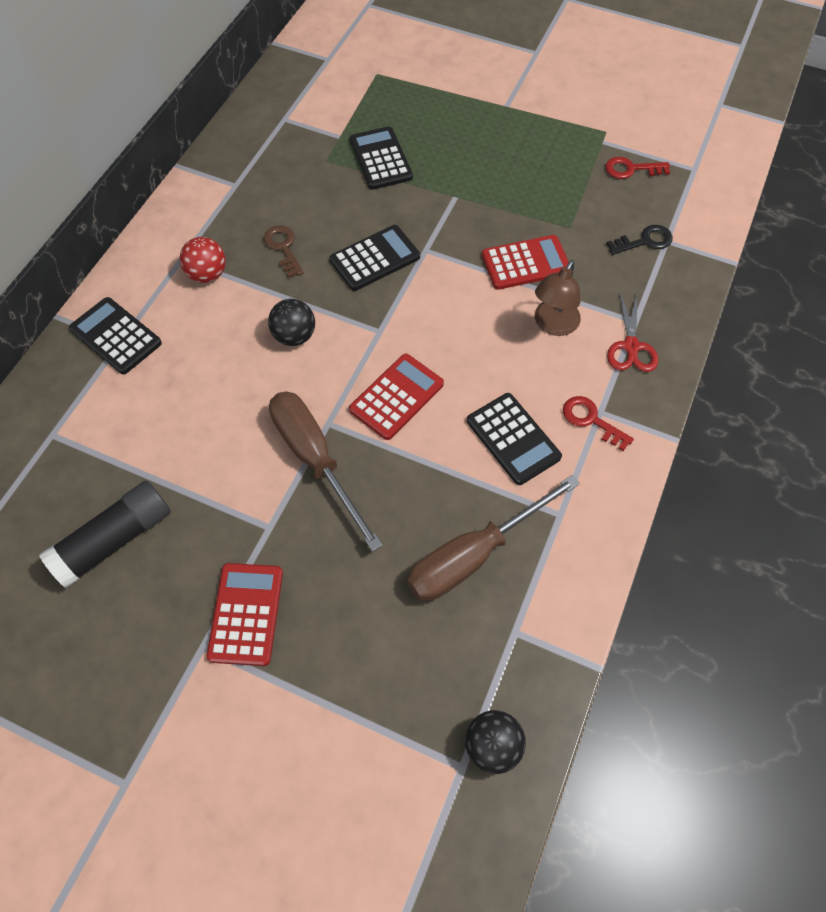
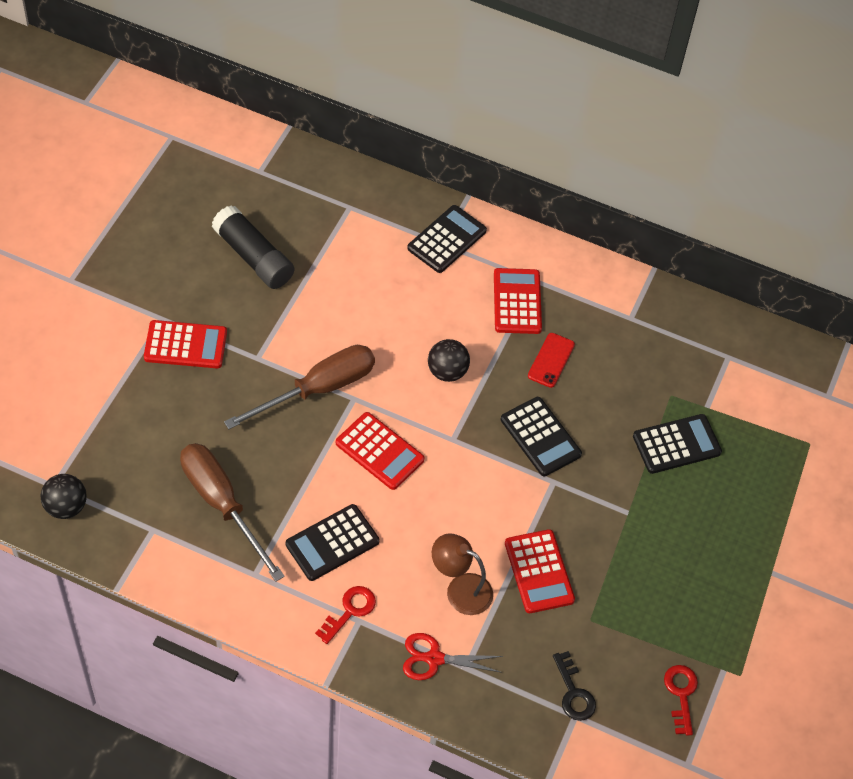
camera: 85 degrees right, 5 degrees down
(207, 274) = (517, 302): red ball -> red calculator
(283, 248) = (551, 360): brown key -> red phone

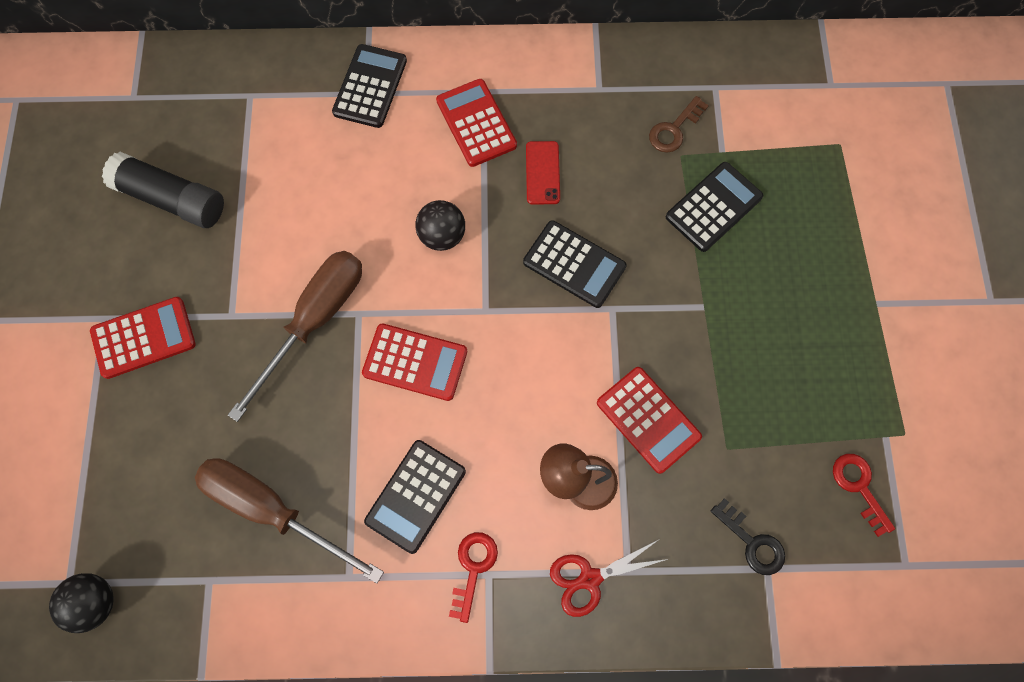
camera: 20 degrees left, 15 degrees up
(676, 374) = (674, 129): none -> brown key

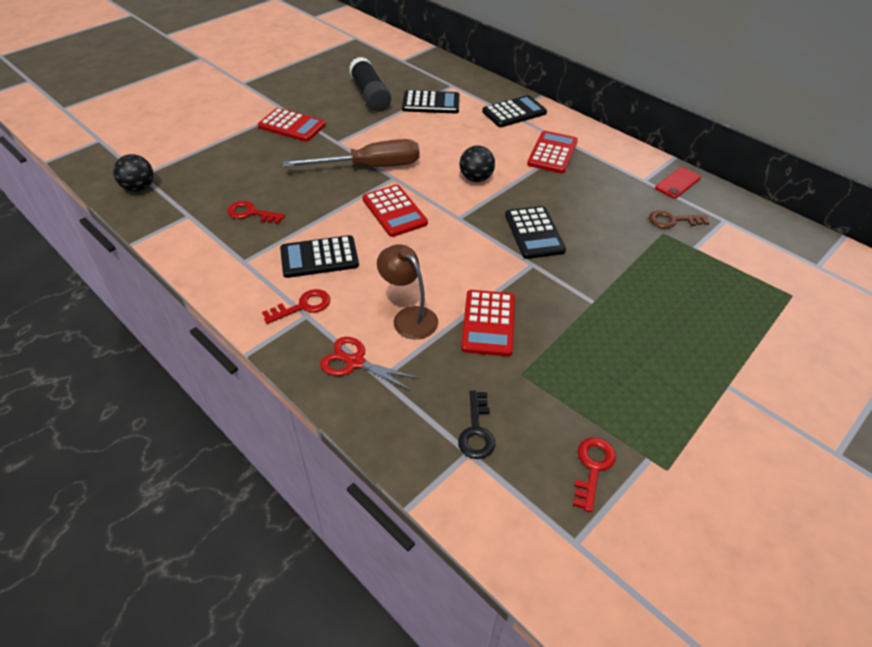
camera: 45 degrees right, 25 degrees down
(273, 510) = (251, 213): brown screwdriver -> red key
(543, 173) = (565, 190): red phone -> red phone (678, 183)
(713, 207) = (657, 266): black calculator -> black calculator (431, 103)

